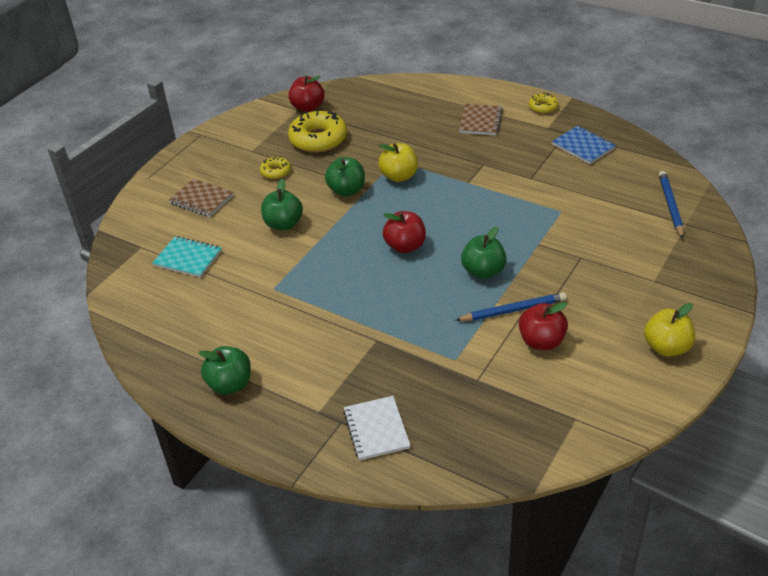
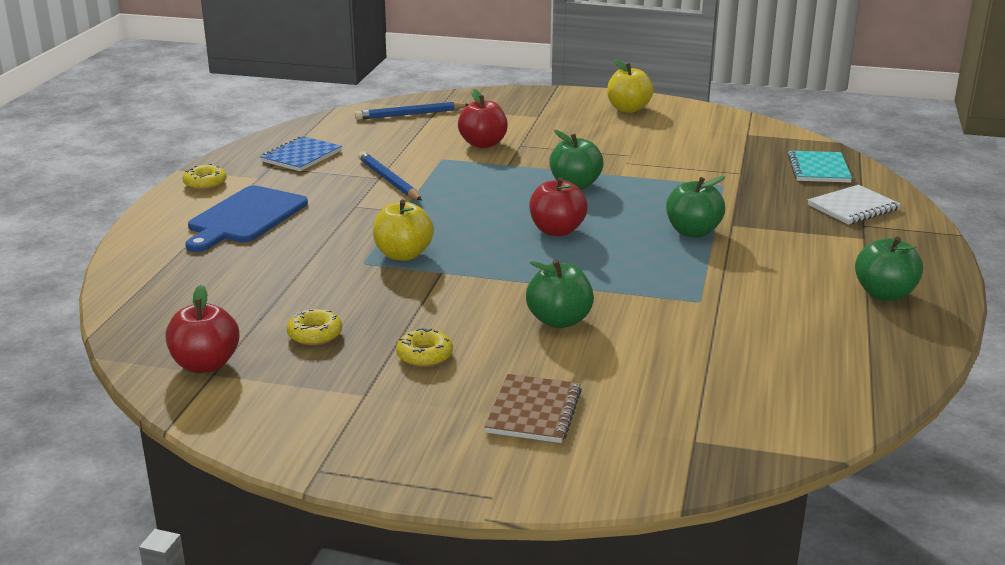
camera: 110 degrees left, 15 degrees down
(188, 258) = (690, 384): turquoise notebook -> turquoise notebook (818, 169)
(318, 139) = (315, 334): yellow donut -> yellow donut, size x0.51
(346, 190) = (453, 286): green apple -> green apple (693, 232)
(480, 121) = (245, 217): brown notebook -> blue cutting board
(513, 310) = (628, 167): blue pencil -> blue pencil (388, 180)
(541, 341) = (663, 152): red apple -> red apple (483, 144)

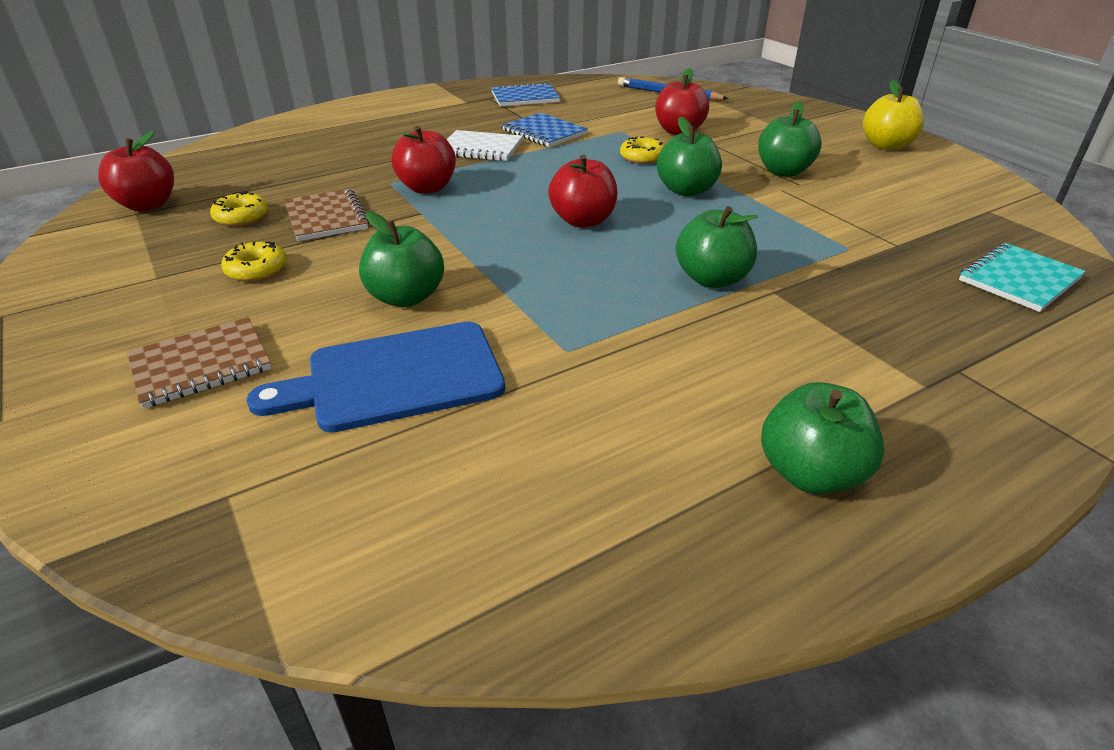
camera: 45 degrees right, 10 degrees up
(205, 183) = (428, 95): yellow donut -> yellow donut (642, 157)
(245, 217) = (397, 123): blue cutting board -> blue cutting board (395, 377)
(382, 305) = (326, 217): none -> brown notebook
(388, 180) = (544, 132): blue pencil -> blue notebook
(403, 254) = (427, 188): yellow apple -> red apple
(605, 150) = (783, 171): none -> green apple
(853, 207) = (984, 342): white notebook -> white notebook (481, 148)

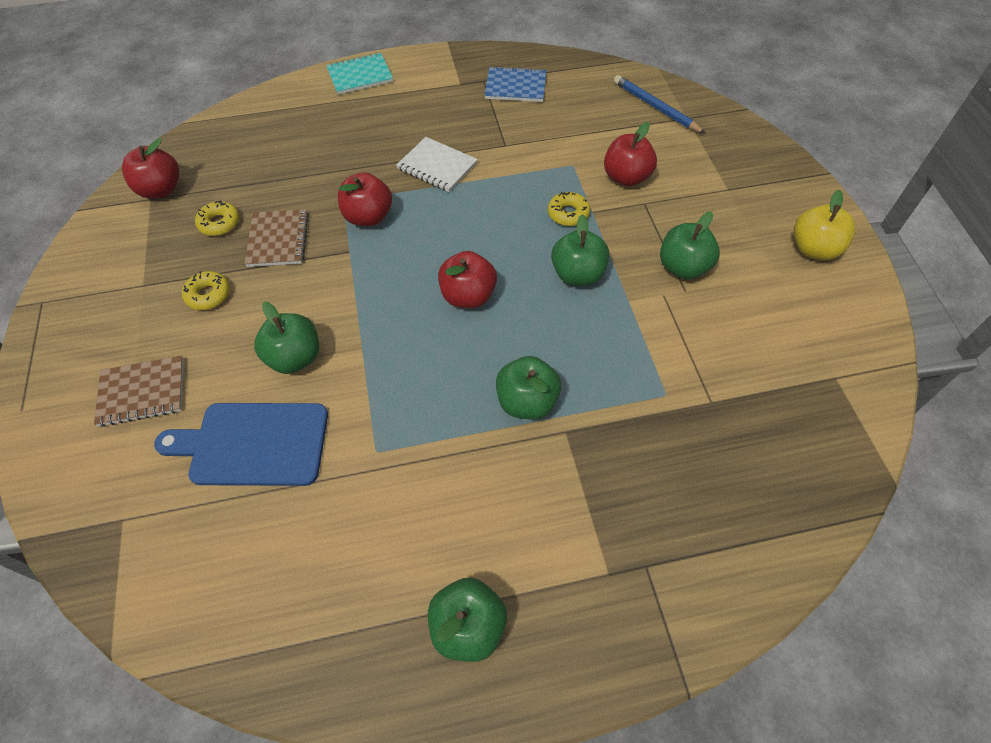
camera: 20 degrees right, 20 degrees up
(544, 132) = (503, 152): blue notebook -> none
(1019, 280) = (783, 479): turquoise notebook -> turquoise notebook (360, 76)

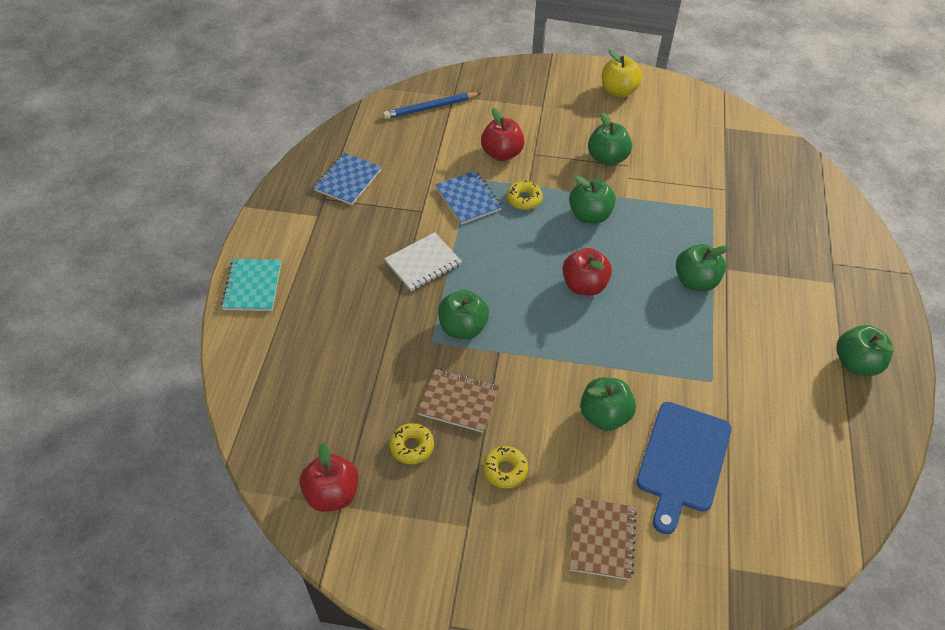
camera: 70 degrees left, 5 degrees down
(368, 217) = (463, 328): red apple -> green apple
(542, 172) = (468, 199): none -> blue notebook

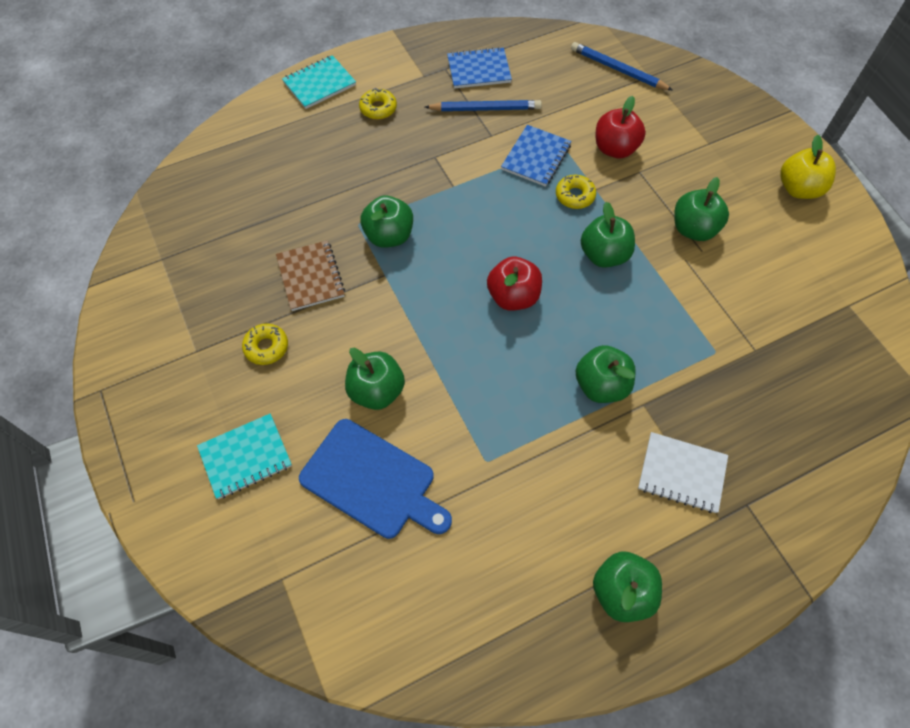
camera: 55 degrees right, 10 degrees up
(332, 494) = (168, 247): red apple -> none
(392, 199) = (485, 109): none -> blue pencil
(412, 446) = (244, 271): yellow donut -> yellow donut (378, 108)
(423, 263) = (434, 170): white notebook -> white notebook (681, 473)
(602, 539) = (245, 457): brown notebook -> turquoise notebook
(682, 461) = (372, 481): blue cutting board -> blue cutting board turned 135 degrees counterclockwise

